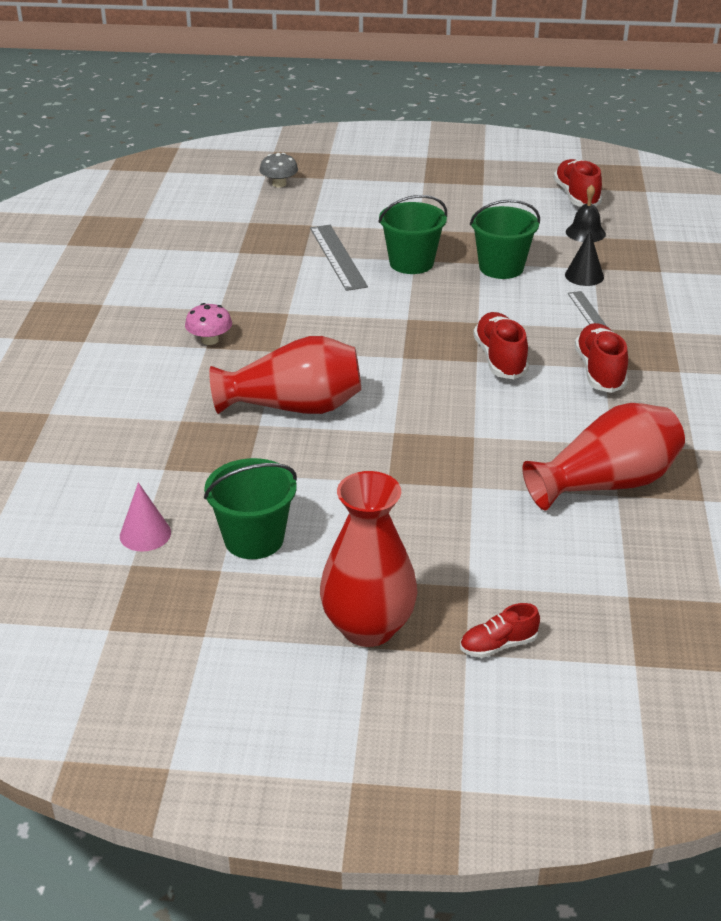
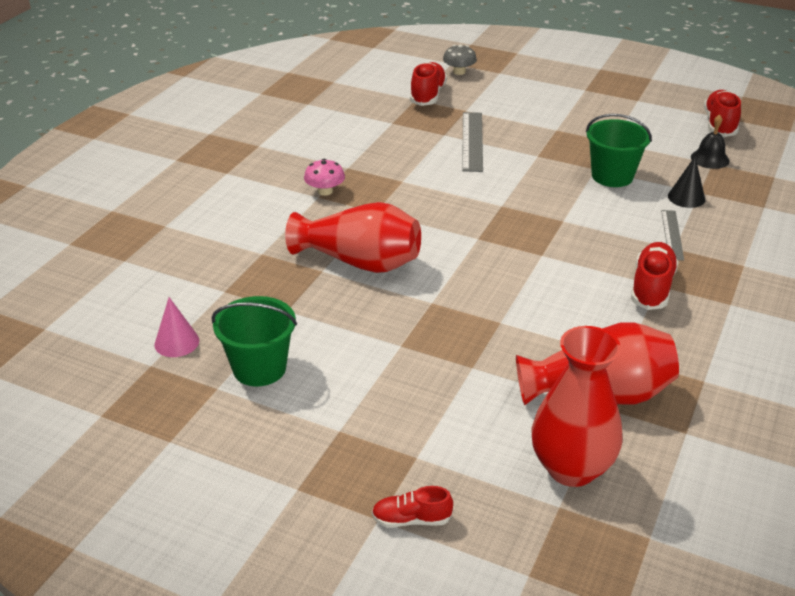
camera: 20 degrees right, 0 degrees up
(368, 627) = (307, 471): red vase -> red vase (571, 468)
(411, 263) = (533, 157): green bucket -> none
(500, 359) = (564, 257): red shoe -> red shoe (427, 95)

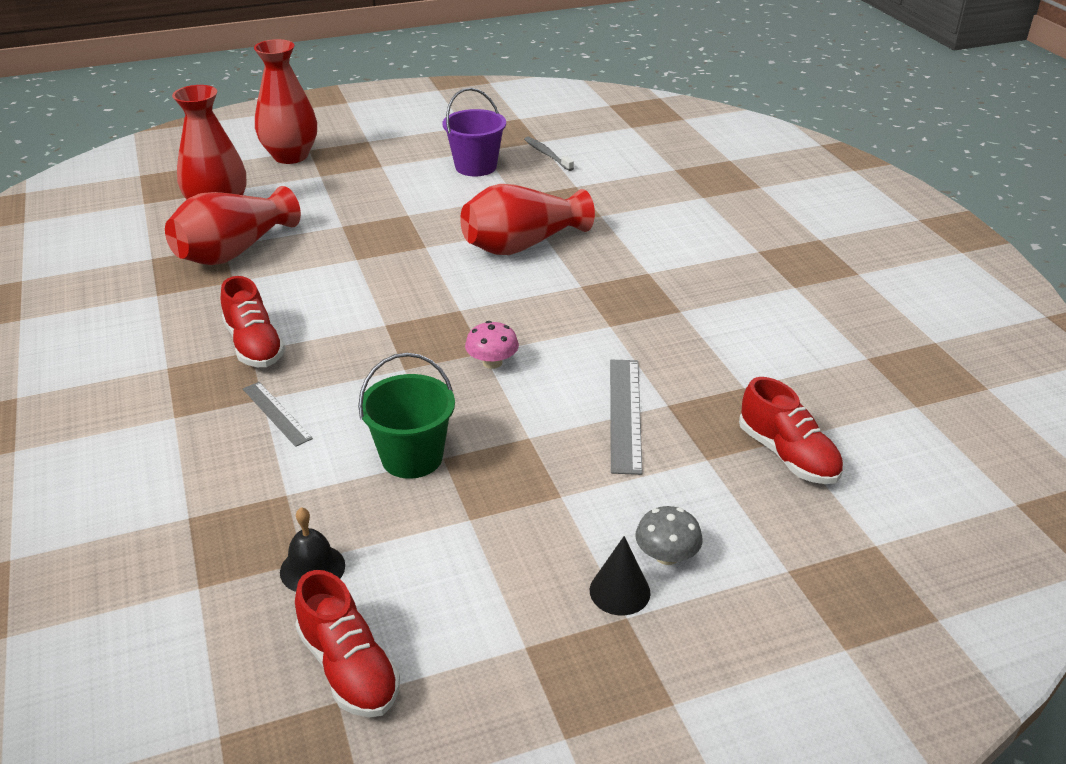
camera: 135 degrees right, 0 degrees up
(176, 342) = (547, 154): pink cone -> grey toothbrush
(259, 368) = (476, 166): green bucket -> purple bucket
(325, 191) = (653, 280): pink mushroom -> pink mushroom (492, 362)
(411, 519) = (290, 156): red shoe -> red vase
(459, 72) = (834, 531): grey mushroom -> grey mushroom (666, 555)
(472, 141) = (625, 414): grey ruler -> grey ruler turned 45 degrees clockwise
(686, 197) = (296, 475): black cone -> black cone (619, 591)

